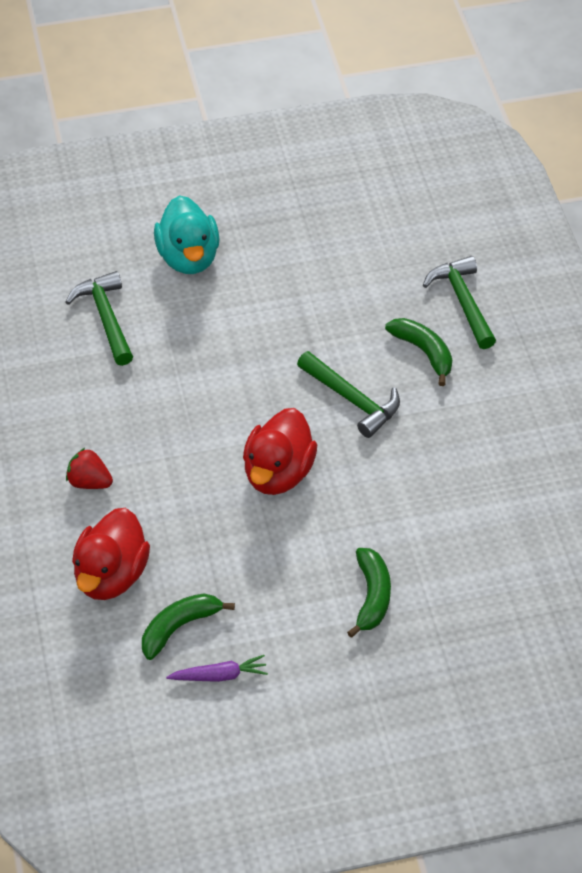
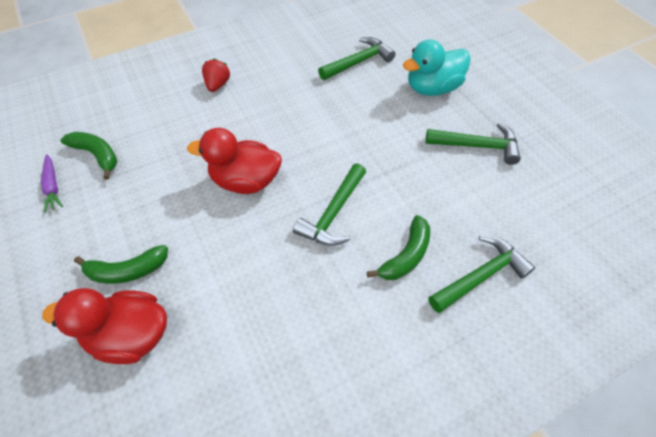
camera: 75 degrees right, 5 degrees up
(111, 575) = (141, 112): red duck -> red duck (130, 335)
(299, 248) = (477, 146): none -> green hammer

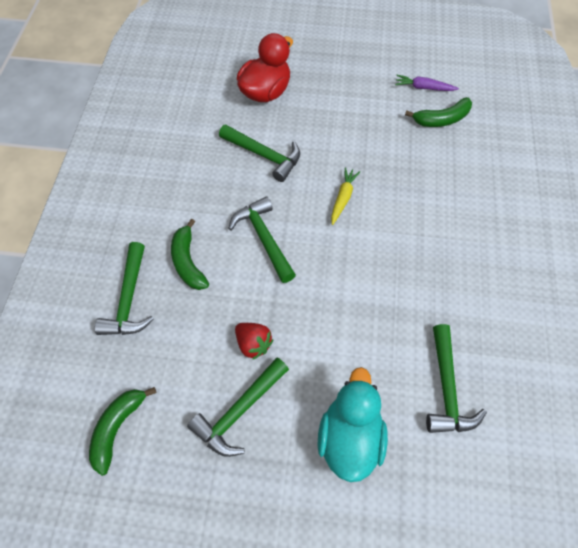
camera: 125 degrees right, 5 degrees up
(127, 270) = (314, 104): green banana -> green banana (117, 428)
(217, 85) = (486, 233): red strawberry -> red strawberry (253, 344)
(235, 273) = (264, 155): none -> green hammer
(245, 181) = (343, 198): red duck -> yellow carrot

